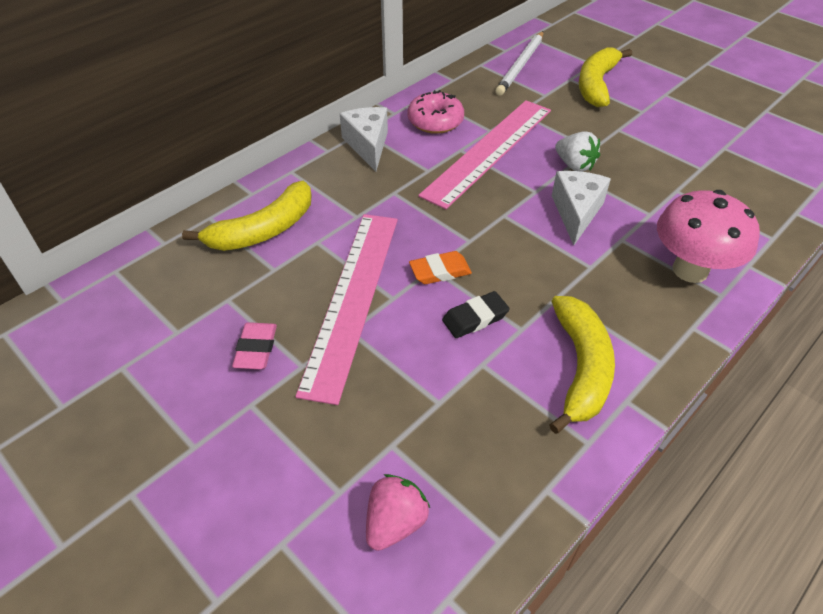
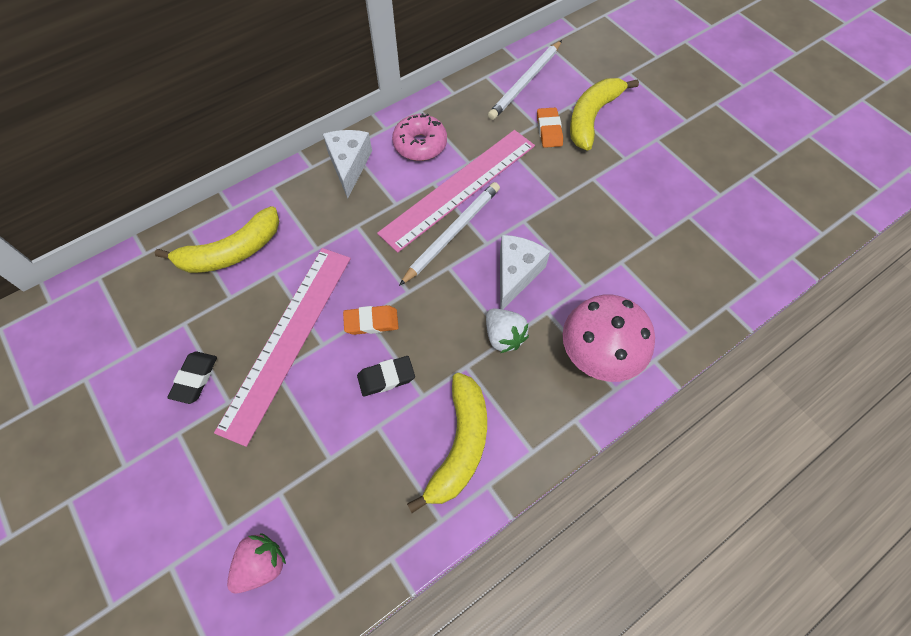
camera: 10 degrees right, 15 degrees up
(256, 349) = (195, 378): pink eraser -> black eraser
(497, 187) = (452, 233): none -> white pencil
(559, 98) = (549, 130): none -> orange eraser
(574, 165) = (534, 217): white strawberry -> white strawberry (503, 336)

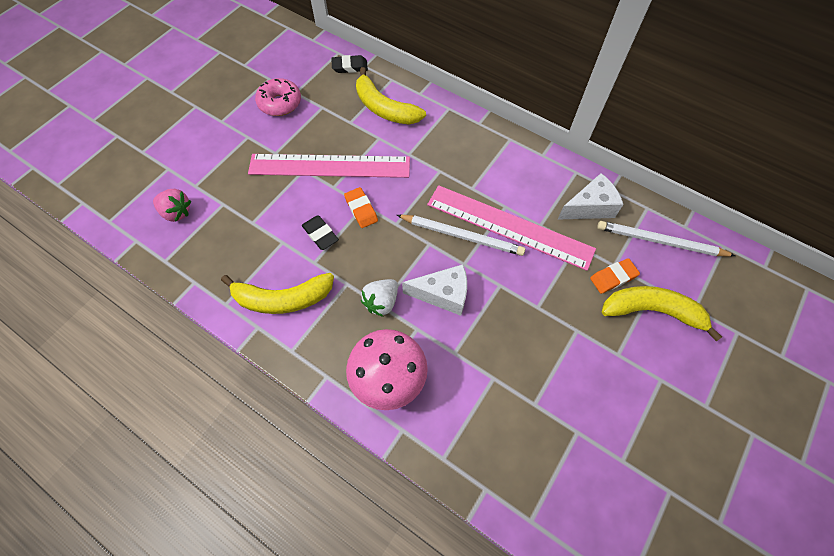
camera: 70 degrees right, 0 degrees up
(195, 378) = (285, 129): black eraser -> black eraser (350, 67)
(349, 165) = (492, 145): white cheese -> white cheese (589, 207)
(420, 144) = (539, 184): pink donut -> pink donut (280, 103)

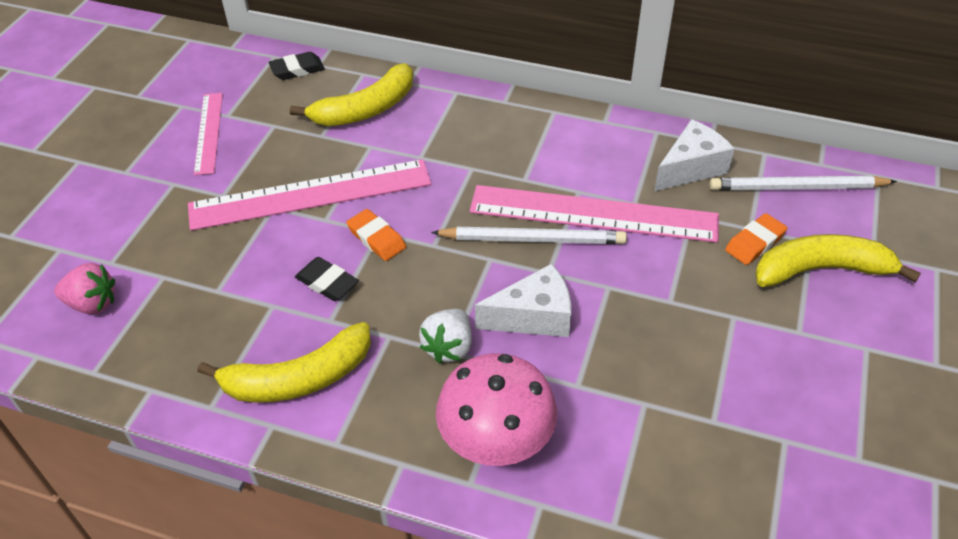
camera: 15 degrees left, 15 degrees down
(280, 103) = (209, 132): pink donut -> pink ruler
(384, 108) = (365, 109): yellow banana -> yellow banana turned 60 degrees counterclockwise

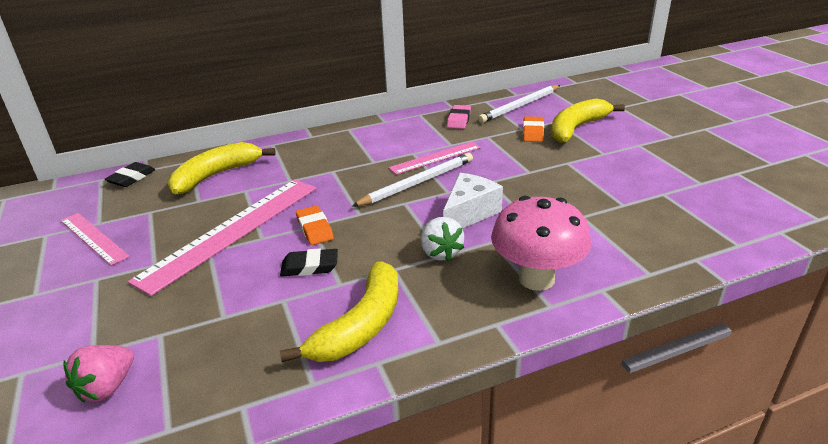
camera: 40 degrees left, 15 degrees down
(92, 303) = (107, 387): pink strawberry -> pink strawberry turned 150 degrees clockwise
(365, 109) = (216, 175): yellow banana -> yellow banana turned 150 degrees counterclockwise
(376, 238) = (314, 229): orange eraser -> orange eraser turned 60 degrees clockwise
(593, 214) = (435, 158): pink ruler -> pink ruler, size x0.55
(690, 168) = (459, 120): white cheese -> pink eraser

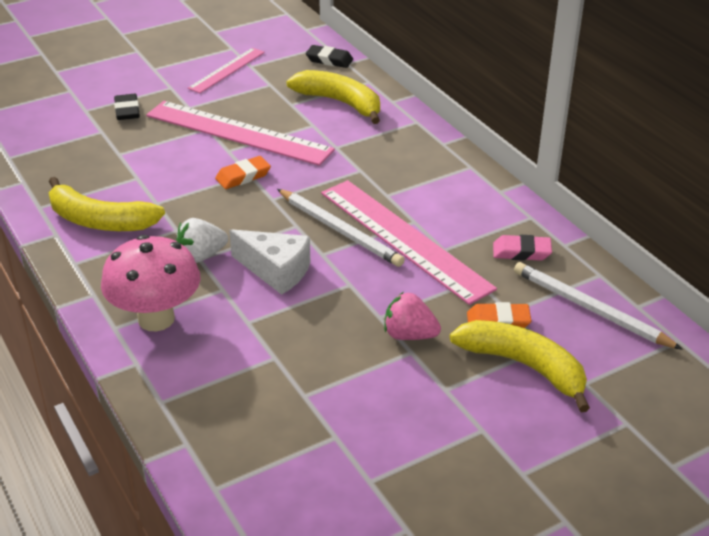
camera: 80 degrees right, 5 degrees up
(107, 387) = (50, 125): pink strawberry -> pink strawberry (409, 335)
(309, 267) = (182, 183): black eraser -> black eraser (127, 110)
(435, 158) = (404, 239): pink ruler -> pink ruler, size x1.81

